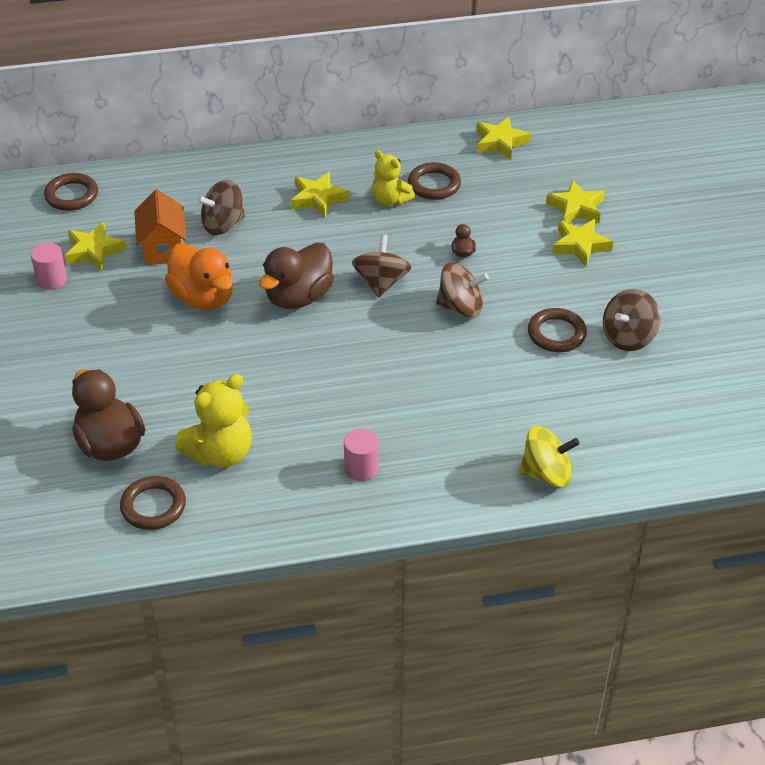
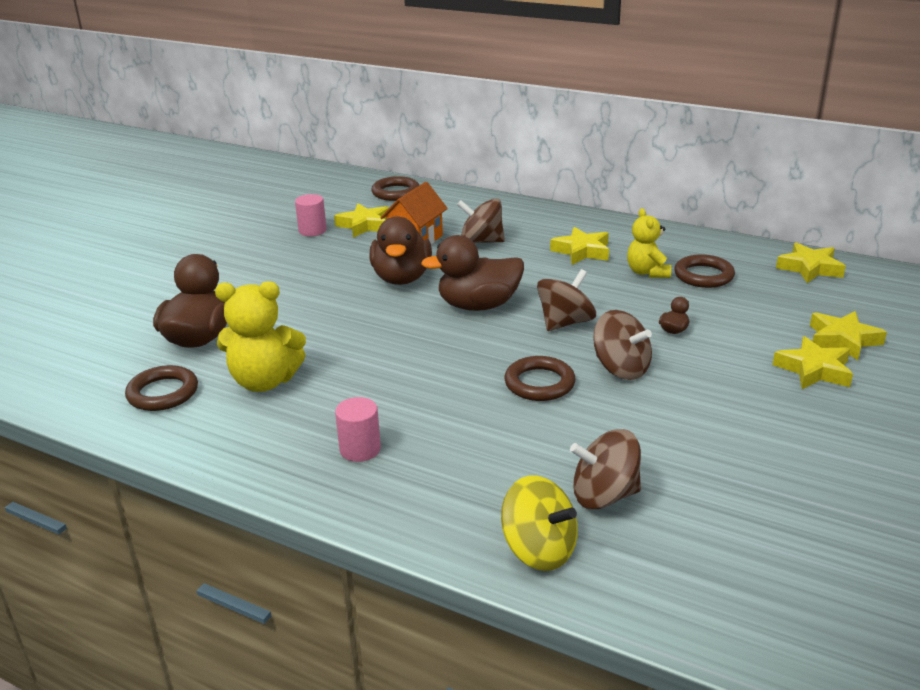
camera: 40 degrees right, 15 degrees down
(203, 297) = (402, 278): orange duck -> brown duck
(556, 334) = (701, 430): brown ring -> brown ring (539, 383)
(628, 337) = (788, 469): brown spinning top -> brown spinning top (604, 495)

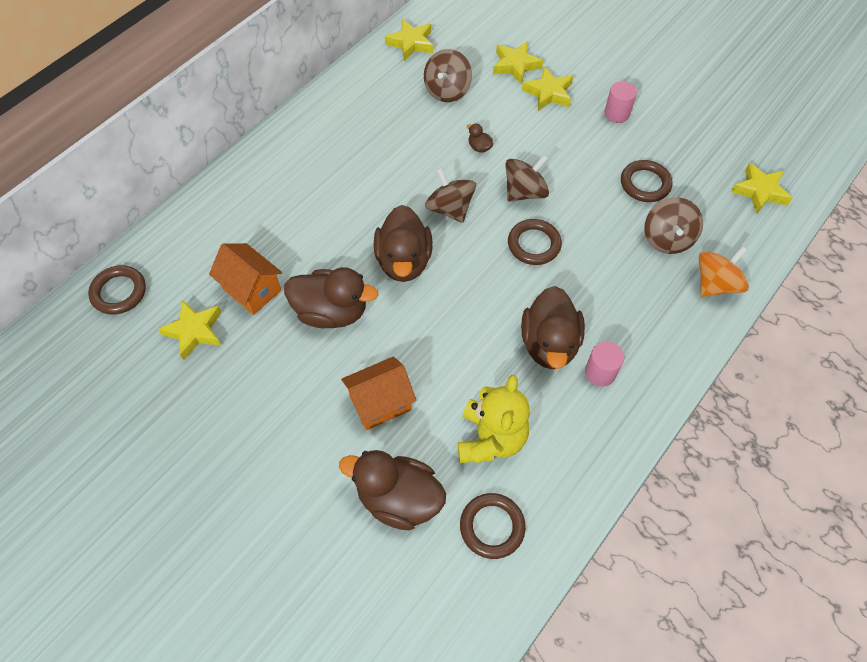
camera: 80 degrees left, 30 degrees up
(302, 316) = (380, 403): none -> orange house
(312, 230) = (186, 383): pink cylinder -> pink cylinder (616, 114)
(394, 408) = (549, 344): none -> brown duck
(481, 242) = (278, 237): brown spinning top -> brown spinning top (447, 91)
(539, 550) = (715, 284): yellow spinning top -> orange spinning top
(582, 251) = (329, 168): yellow star -> yellow star (759, 191)
(647, 272) = (384, 136): yellow teddy bear -> none
(703, 275) = (401, 105): brown ring -> brown ring (645, 184)

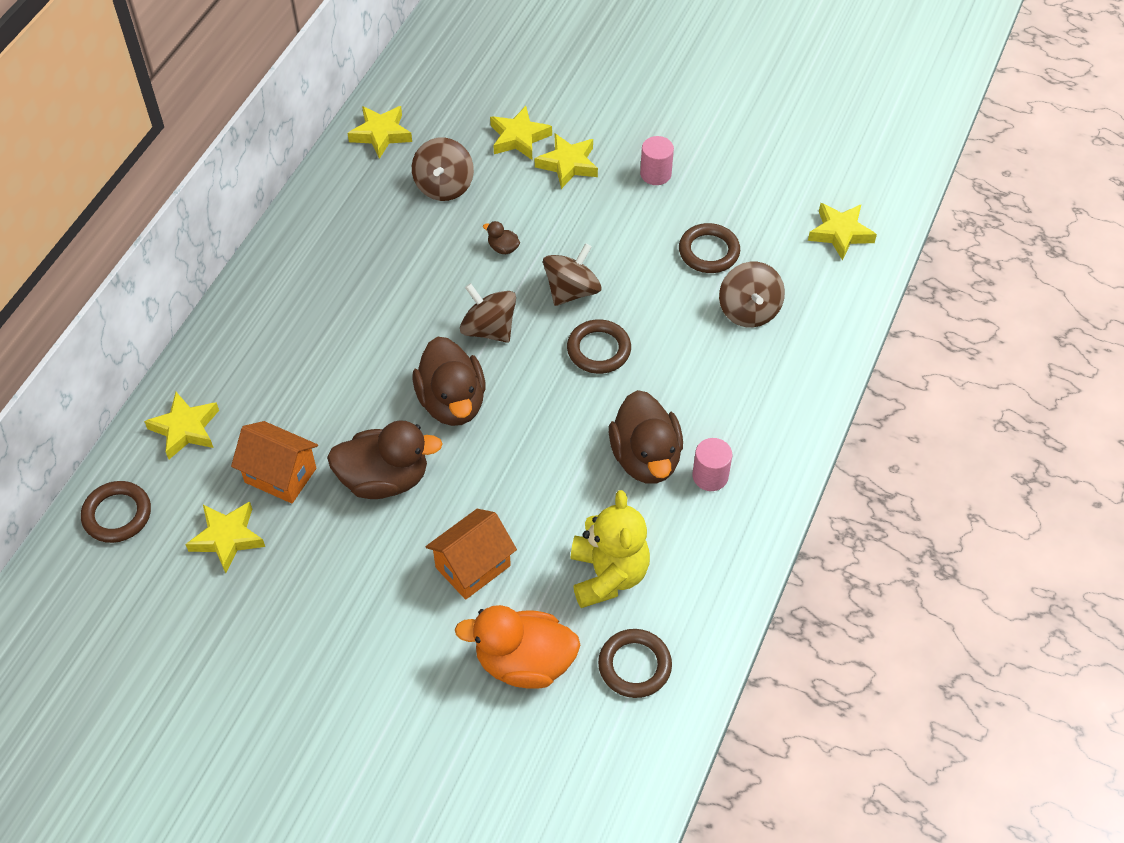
camera: 15 degrees left, 5 degrees down
(192, 236) = (185, 429): none -> yellow star
(398, 499) = (524, 662): brown duck -> orange duck
(715, 284) = (814, 350): orange spinning top -> none

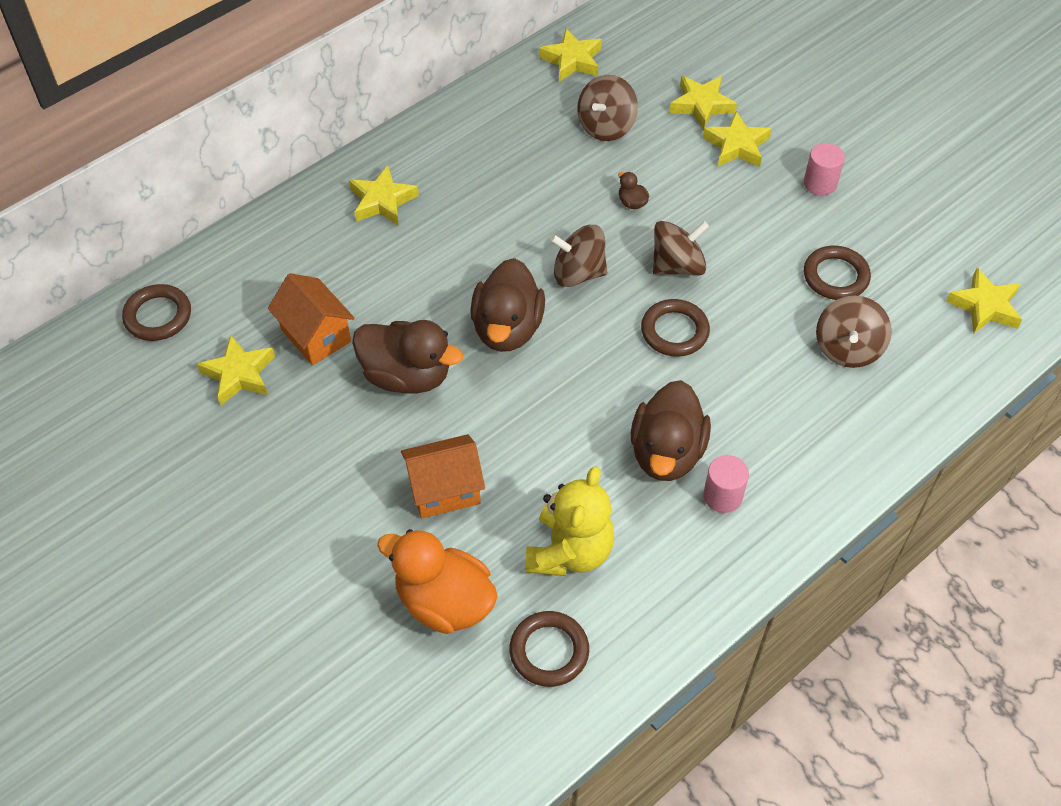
camera: 25 degrees right, 0 degrees up
(185, 429) = (256, 262): yellow star -> yellow star (382, 201)
(489, 329) = (578, 273): brown spinning top -> brown spinning top turned 60 degrees counterclockwise

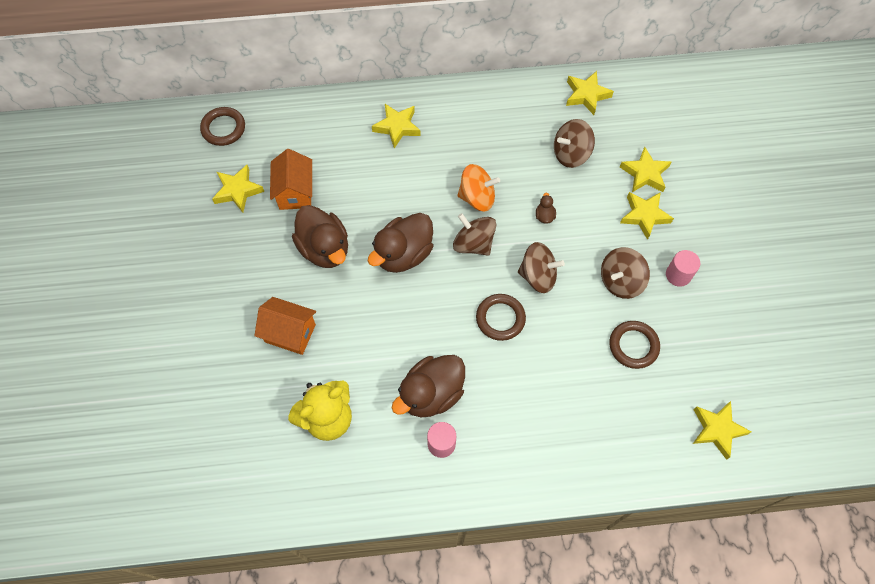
camera: 35 degrees right, 10 degrees up
(444, 602) = (238, 400): orange duck -> none
(541, 224) = (477, 197): none -> orange spinning top
(549, 651) = (269, 469): brown ring -> none
(847, 348) = (599, 399): brown spinning top -> brown spinning top (620, 281)

